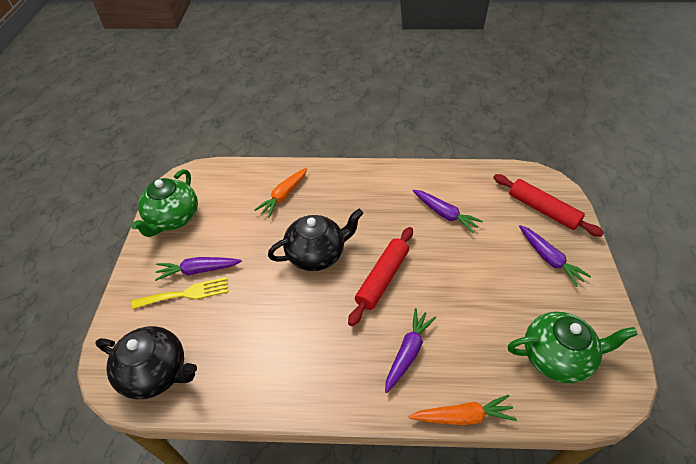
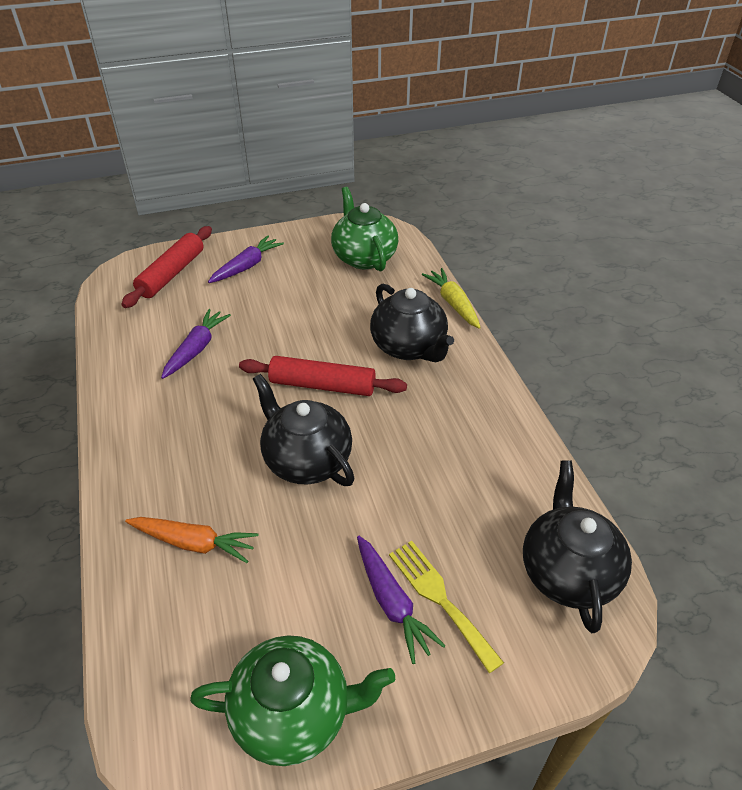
camera: 110 degrees left, 5 degrees down
(408, 352) = (409, 347): purple carrot -> black teapot
(462, 416) = (453, 303): orange carrot -> yellow carrot

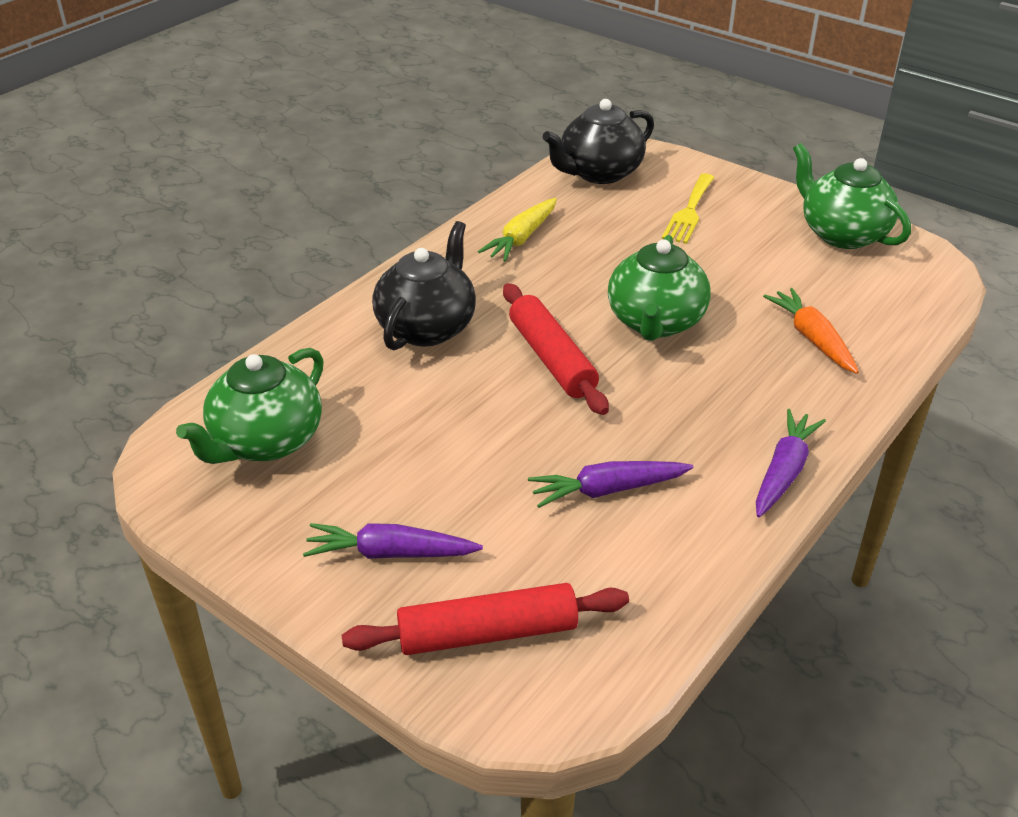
camera: 125 degrees left, 5 degrees down
(306, 460) = (655, 322): black teapot -> green teapot
(392, 602) = (720, 228): purple carrot -> purple carrot (784, 471)
(453, 303) = (313, 327): yellow carrot -> yellow carrot (521, 238)

